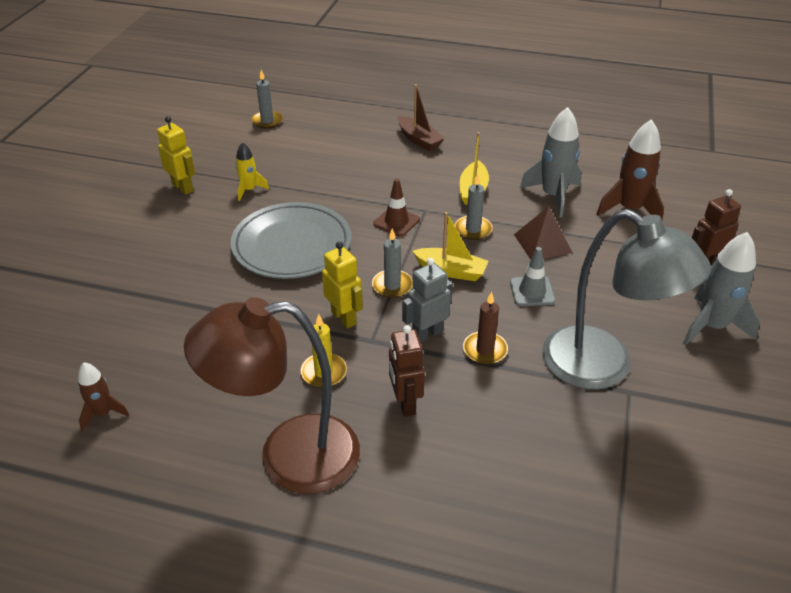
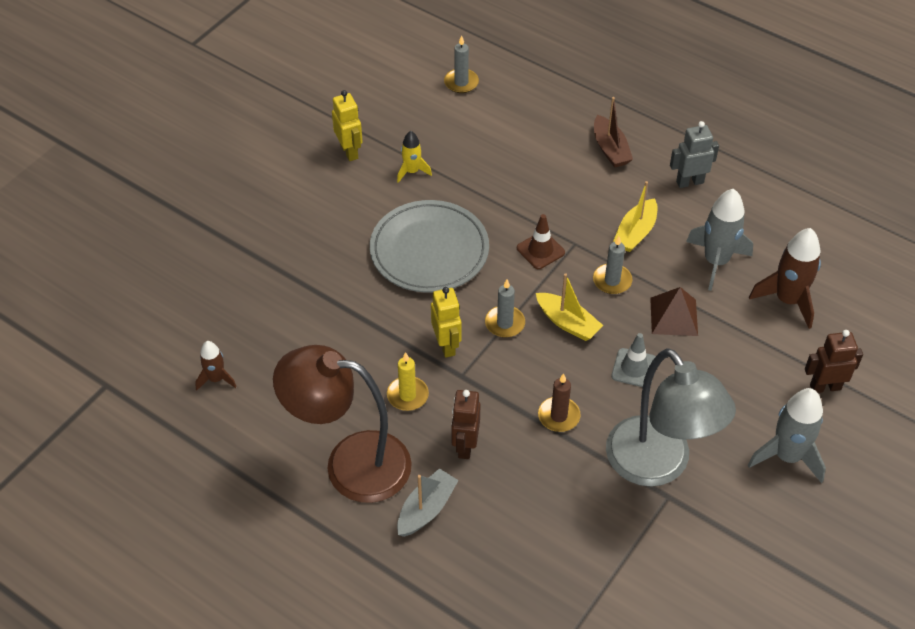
camera: 20 degrees right, 10 degrees up
(393, 478) = (426, 509): none -> grey boat
(427, 334) = (514, 384): grey robot -> grey robot (689, 182)

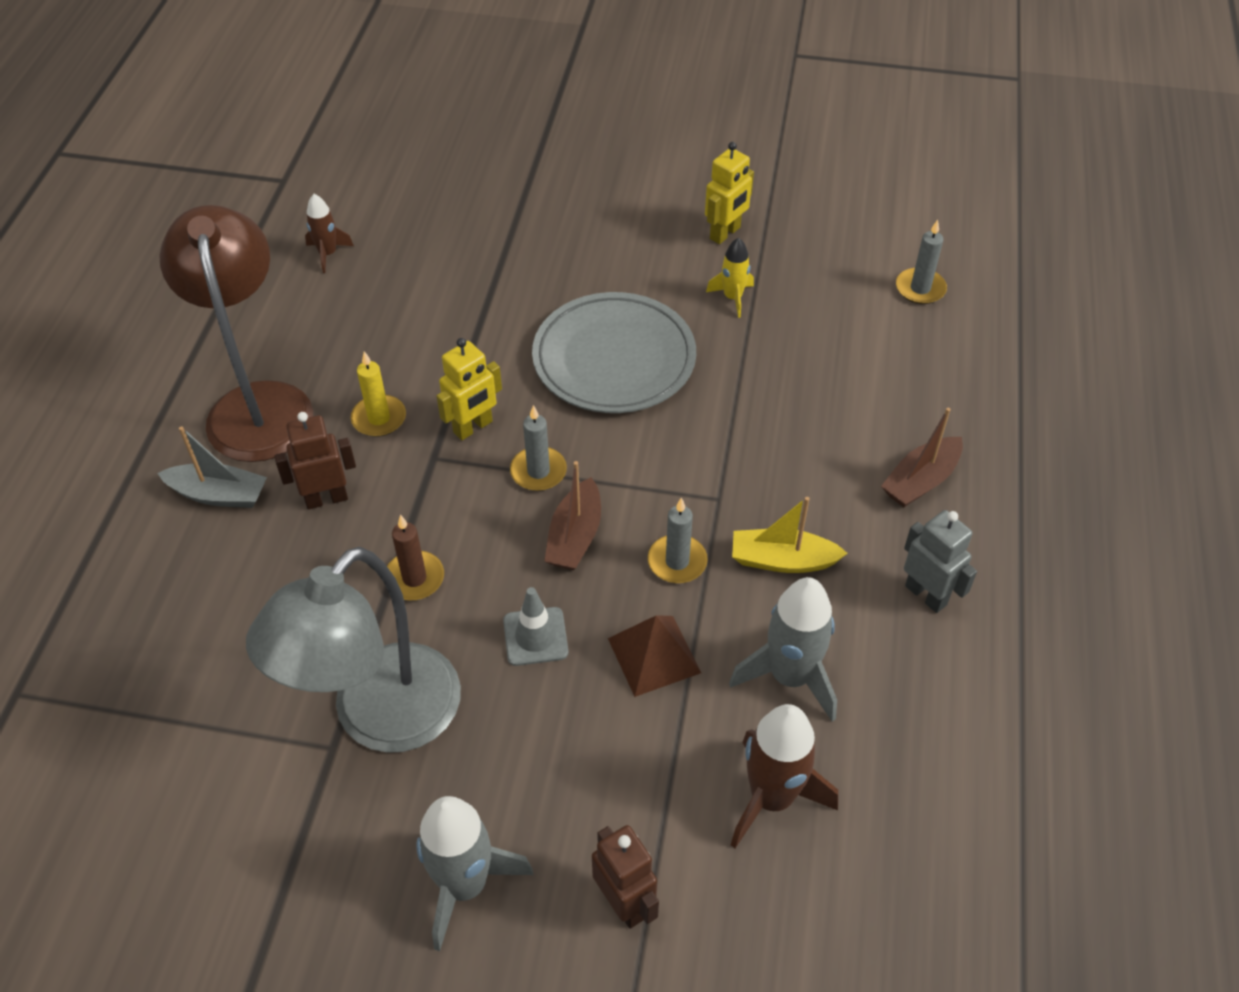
camera: 65 degrees right, 0 degrees up
(540, 250) = (683, 466): brown traffic cone -> none
(567, 323) = (575, 536): yellow boat -> brown boat

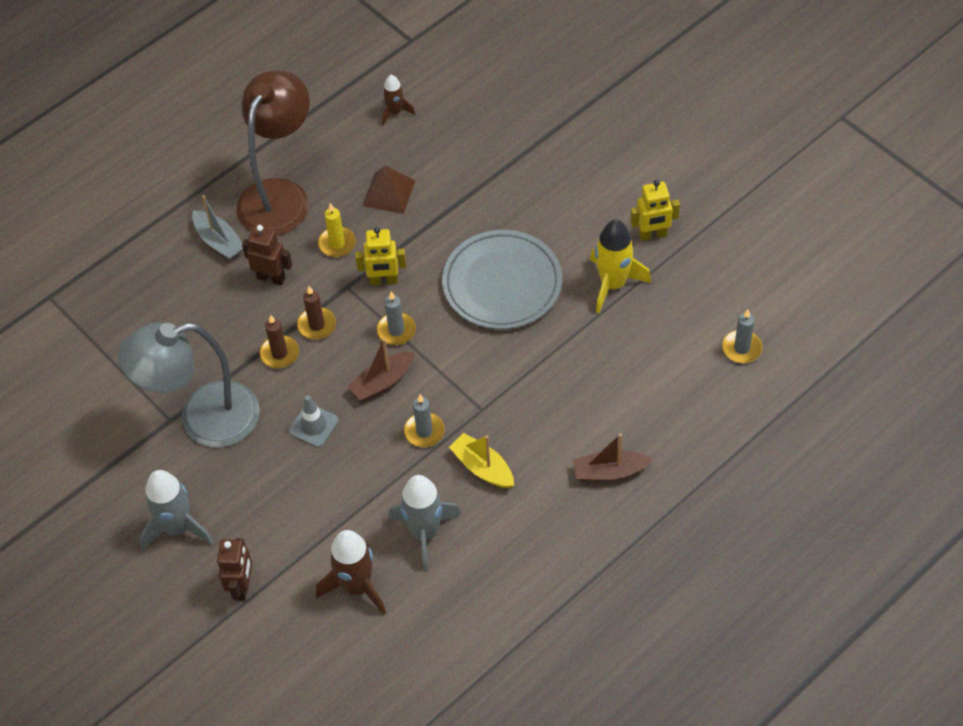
camera: 40 degrees right, 5 degrees up
(434, 519) = (316, 325): none -> brown candle
(654, 655) = (365, 475): brown pyramid -> brown pyramid (388, 193)
(732, 298) = (613, 284): yellow rocket -> yellow rocket, size x1.78
(926, 595) = (543, 538): grey robot -> none

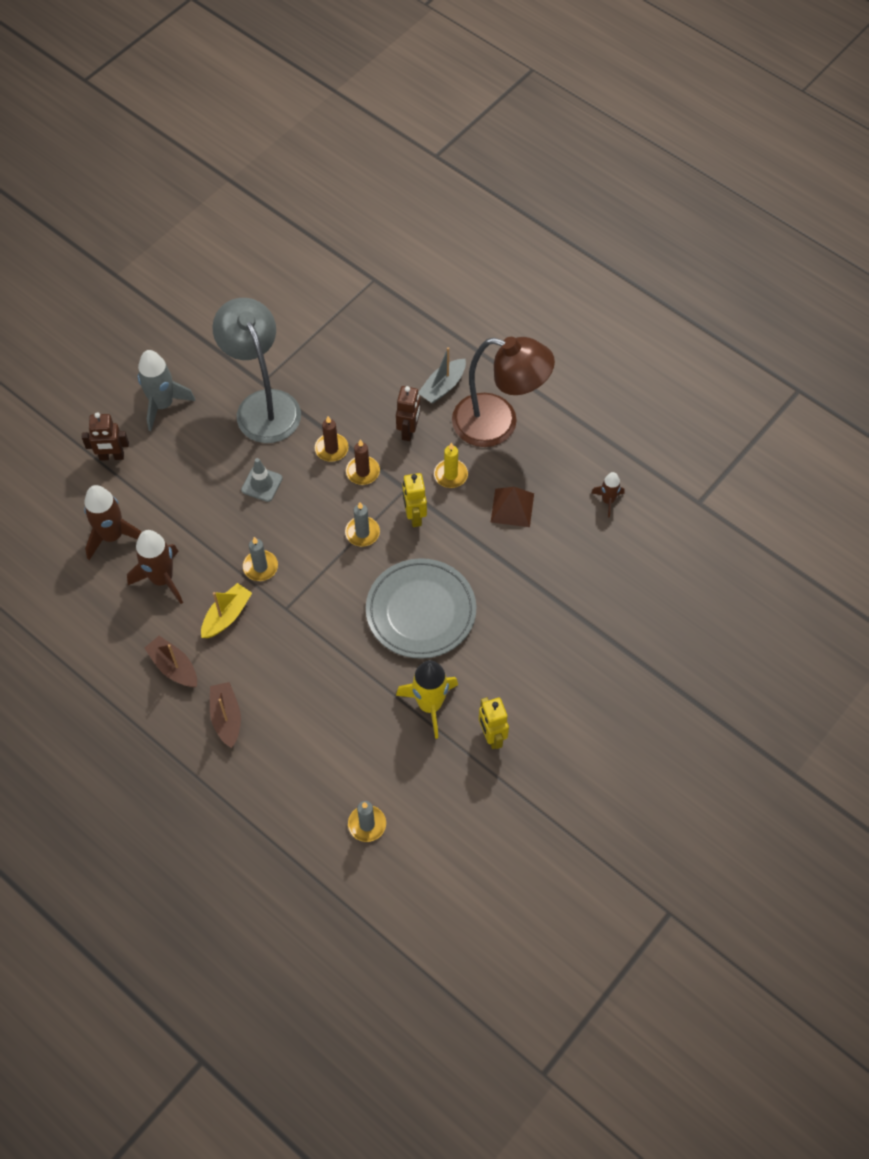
camera: 80 degrees right, 5 degrees up
(382, 382) = (308, 529): brown boat -> brown boat (174, 667)
(425, 533) = (162, 579): grey rocket -> brown rocket

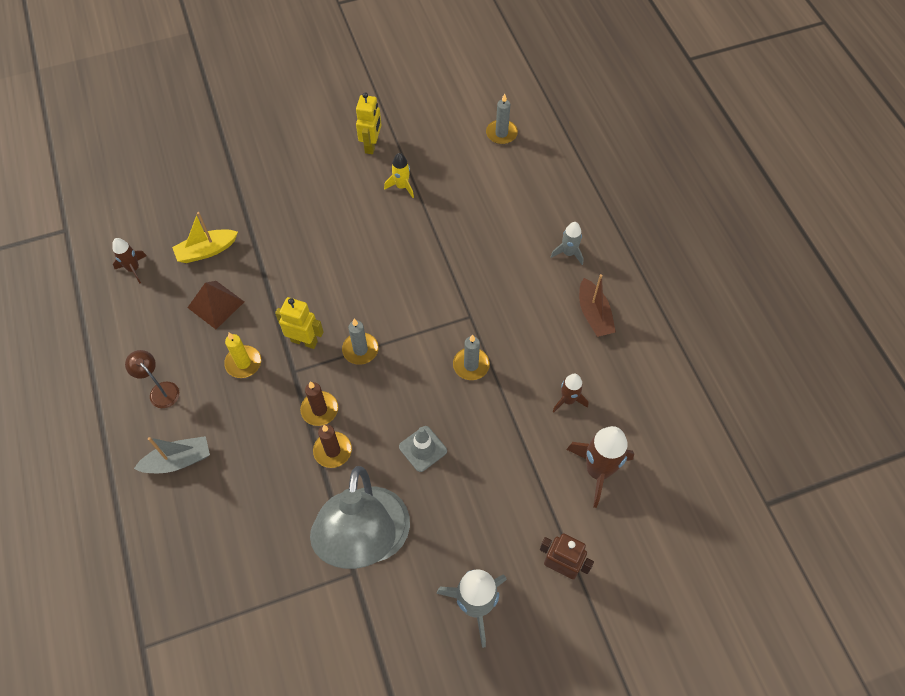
camera: 150 degrees left, 0 degrees up
(162, 579) = (568, 400): brown rocket -> brown rocket, size x0.56
(226, 616) = (525, 336): yellow boat -> yellow boat (206, 251)
(226, 718) = (568, 253): brown boat -> grey rocket
(409, 431) = (247, 429): brown robot -> none
(414, 516) = (304, 341): yellow robot -> yellow robot turned 90 degrees counterclockwise
(421, 611) = (358, 257): grey plate -> none
(430, 705) = (402, 186): yellow rocket -> yellow rocket, size x0.56
(498, 424) = (160, 390): brown lamp -> brown lamp, size x0.41

